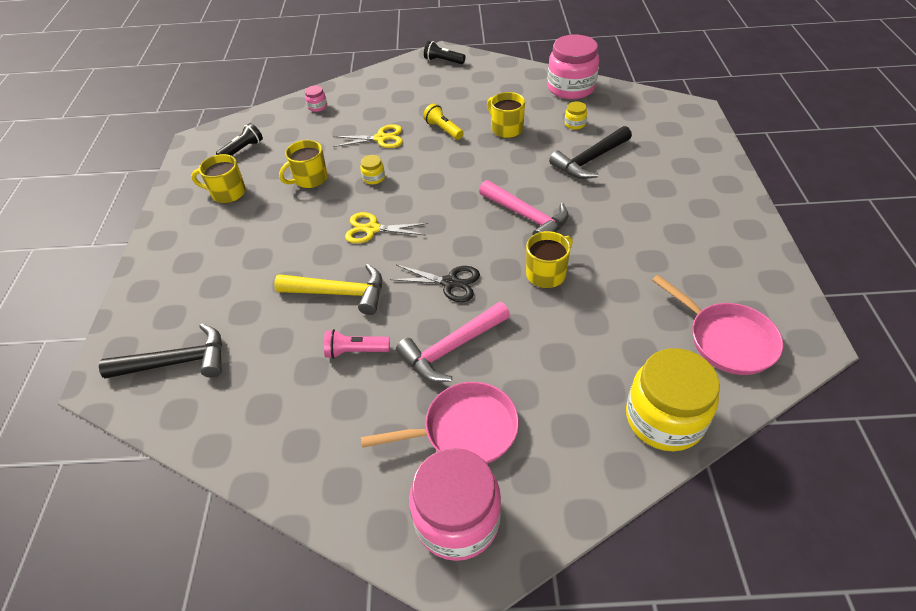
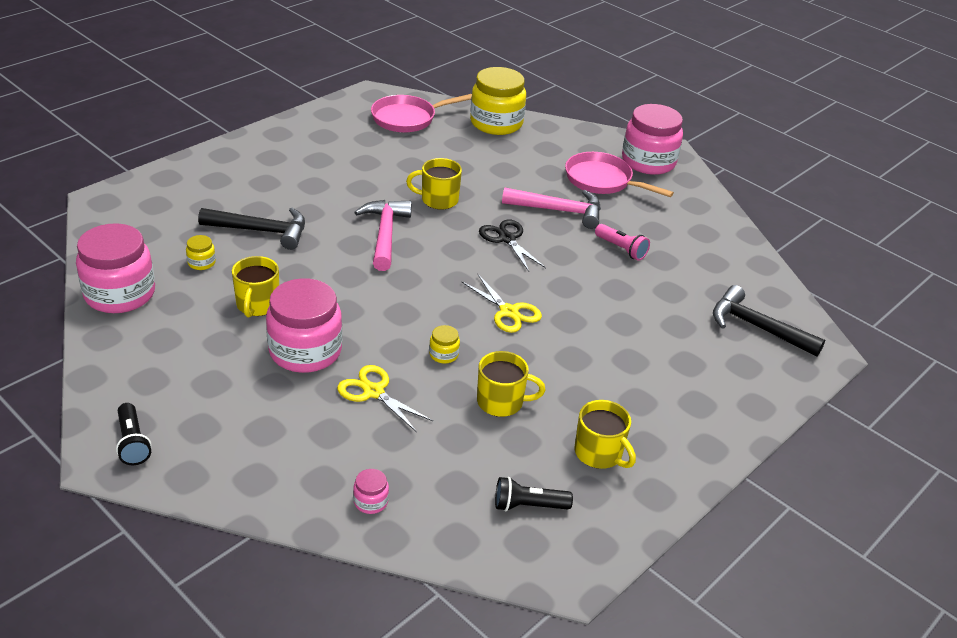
camera: 140 degrees left, 10 degrees down
(340, 293) = (592, 287): yellow hammer -> none
(443, 129) = (305, 351): yellow flashlight -> pink jar
(726, 339) = (407, 118): pink pan -> pink pan turned 120 degrees counterclockwise

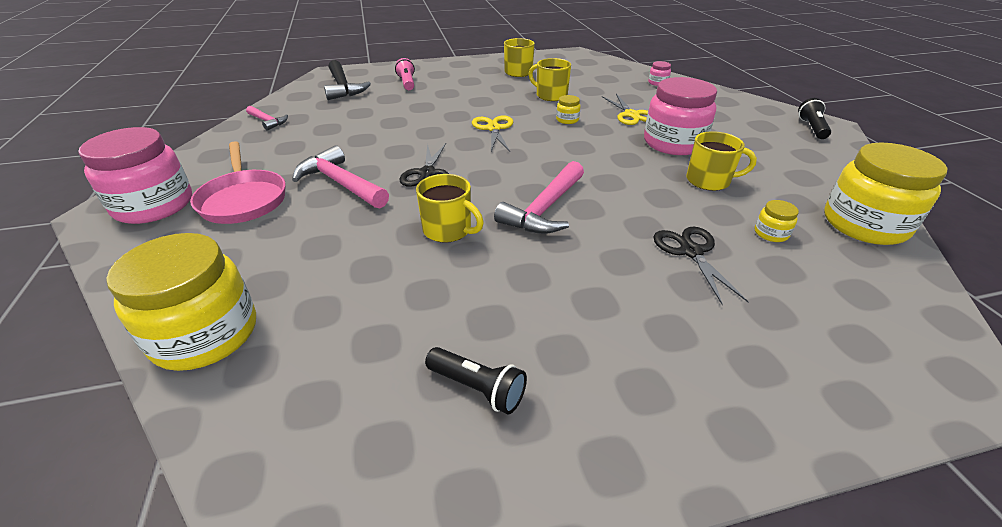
camera: 145 degrees left, 0 degrees up
(120, 294) = (864, 224): pink jar -> yellow jar
(257, 305) = (709, 181): yellow mug -> yellow mug turned 60 degrees clockwise
(262, 231) = (691, 251): black hammer -> black scissors
(407, 118) = (325, 408): pink pan -> none
(528, 506) = (574, 68): black flashlight -> black flashlight (477, 388)
(621, 249) = (344, 142): pink flashlight -> pink flashlight (407, 83)
(728, 250) = (268, 121): none -> pink hammer

